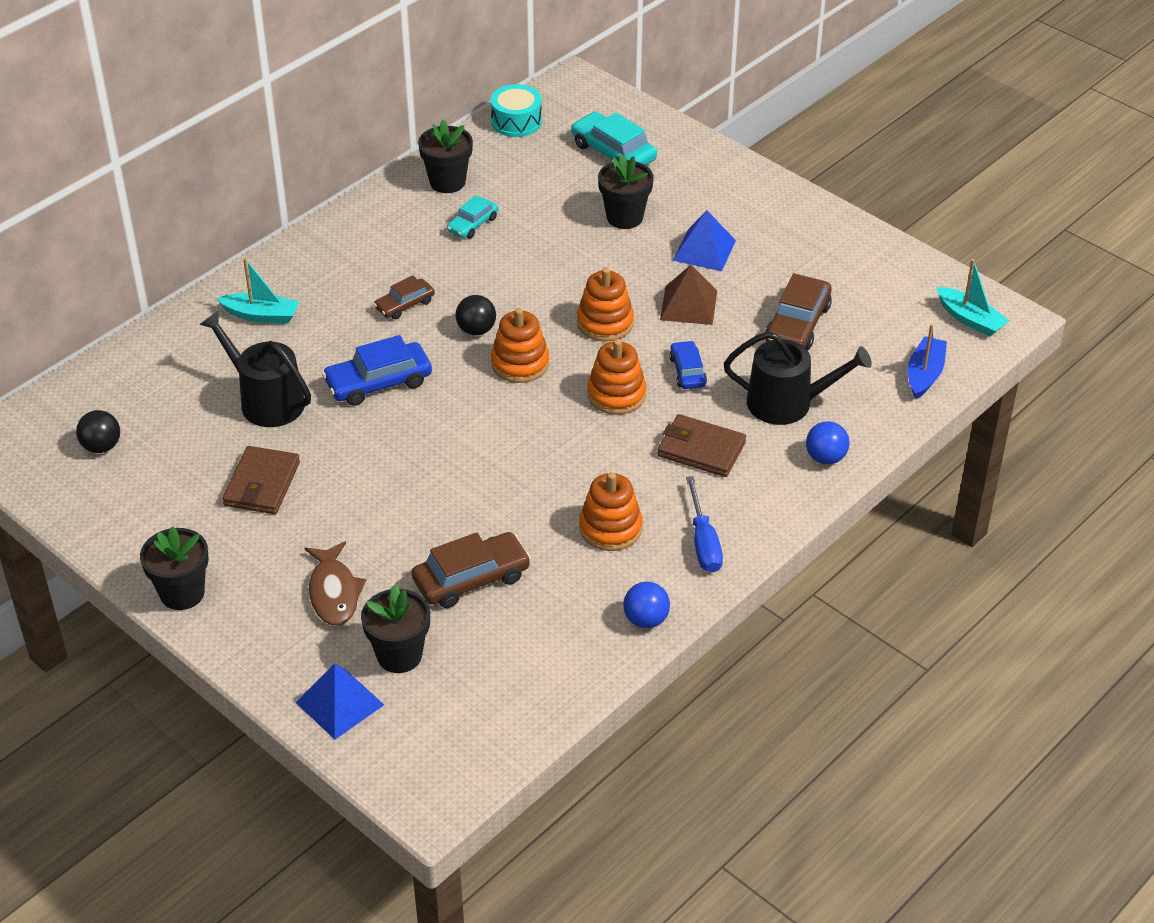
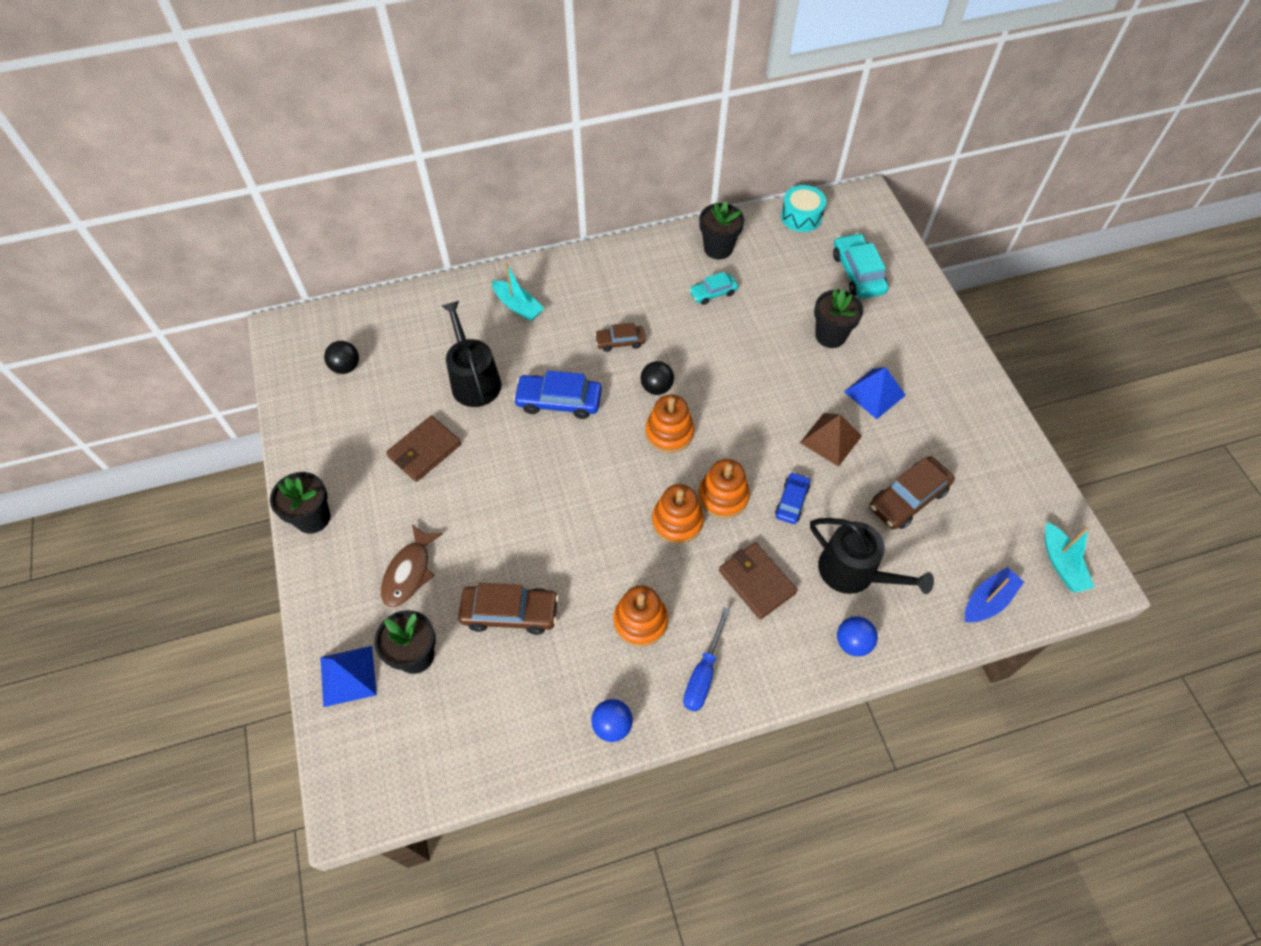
camera: 30 degrees right, 15 degrees up
(605, 323) = (755, 425): orange stacking toy -> orange stacking toy (677, 521)

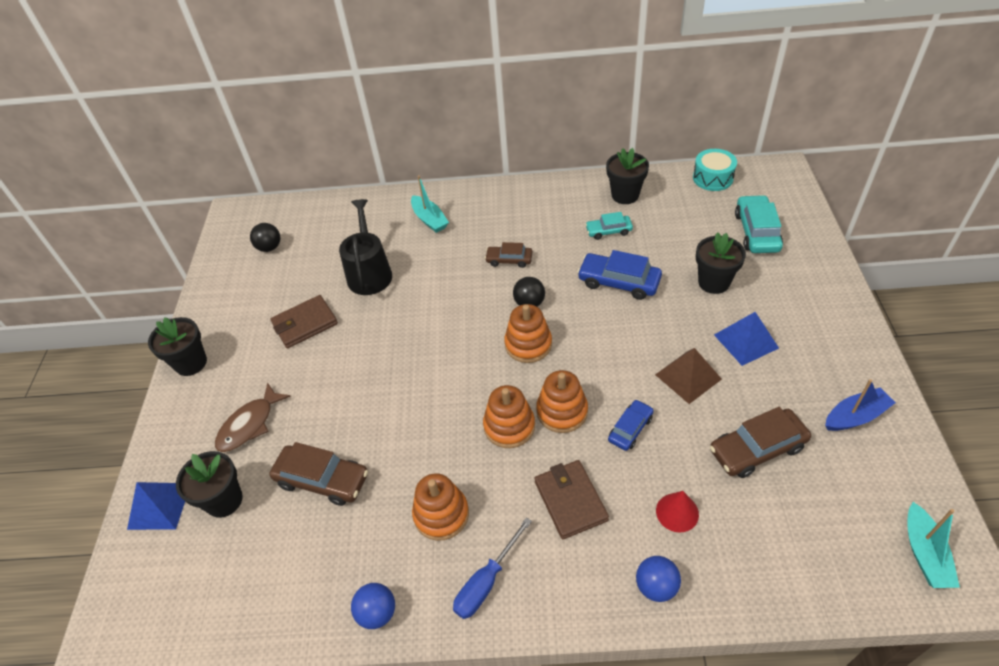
camera: 20 degrees right, 10 degrees down
(559, 401) = (436, 301): blue car -> blue car (619, 282)
(853, 572) = (677, 512): black watering can -> red cone
(988, 600) = (825, 575): blue boat -> blue boat (855, 416)

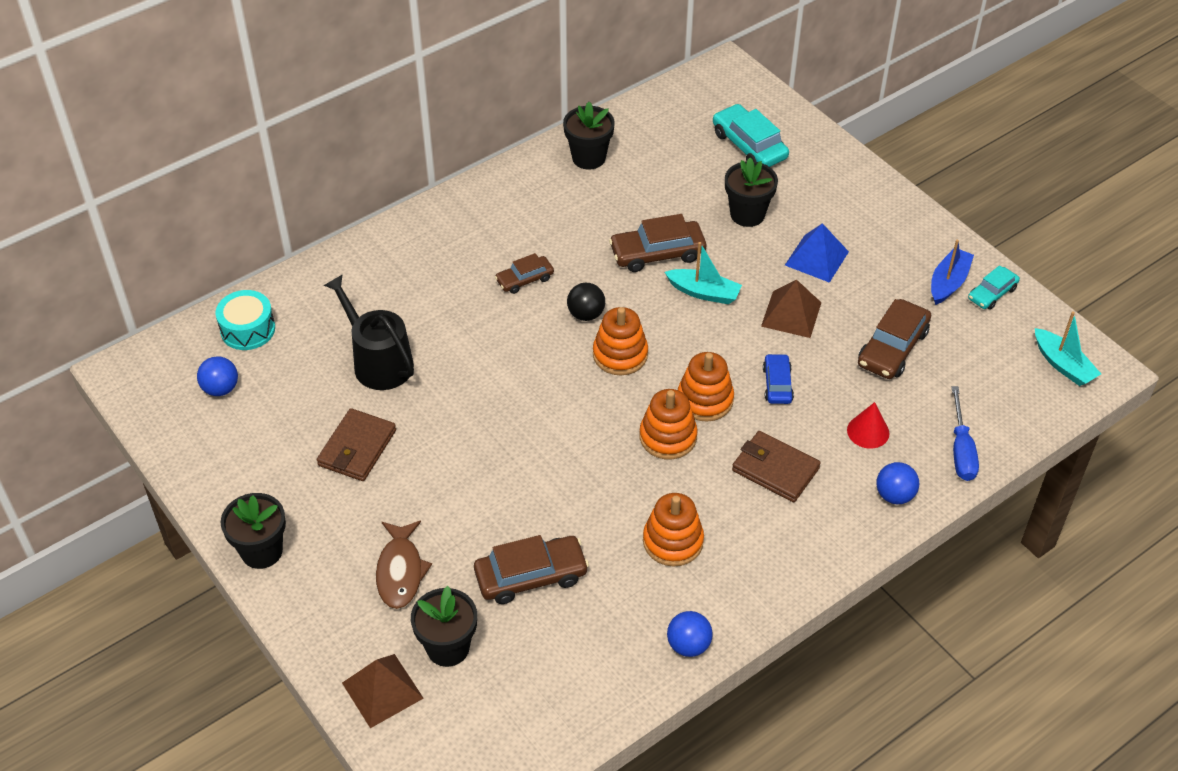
camera: 40 degrees left, 0 degrees up
(159, 505) = (382, 690): blue pyramid -> brown pyramid
(269, 247) = (221, 389): black ball -> blue ball
(429, 219) = (392, 273): turquoise boat -> turquoise boat (704, 292)
(486, 582) = (759, 569): blue screwdriver -> blue screwdriver (961, 450)
(608, 231) = (603, 204): turquoise car -> turquoise car (992, 293)
(619, 282) = (657, 253): blue car -> brown car
(713, 178) = (664, 103): turquoise drum -> turquoise drum (248, 329)

